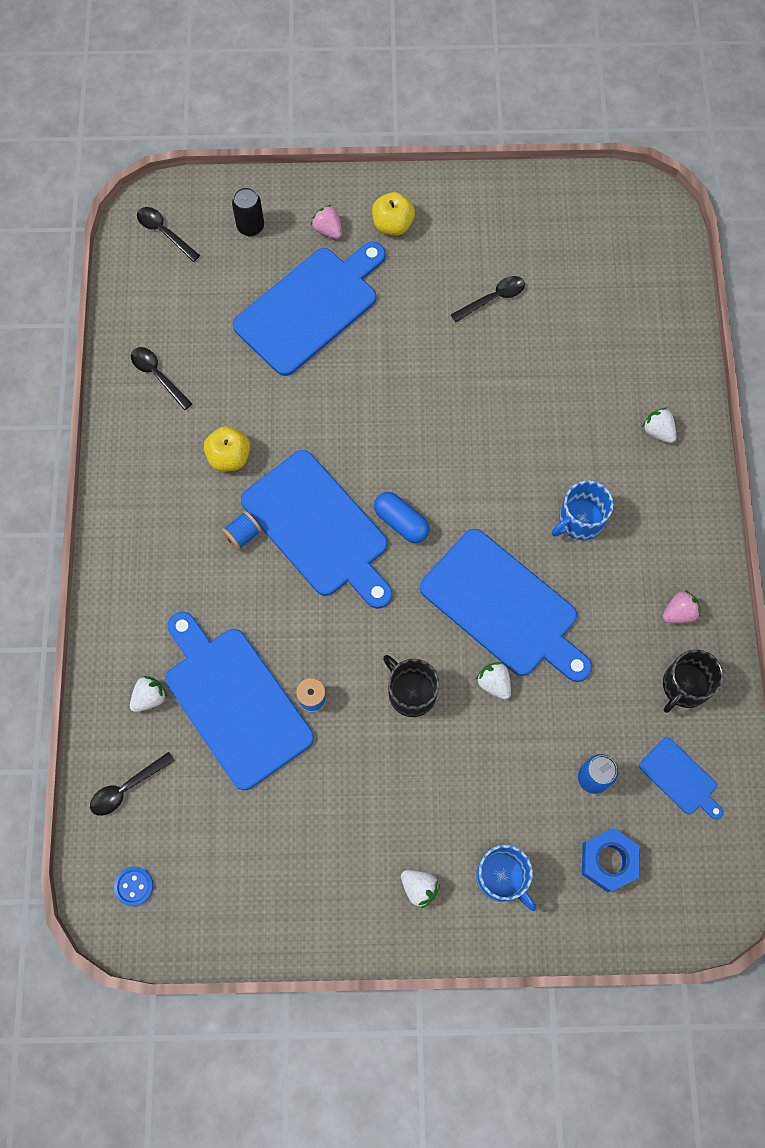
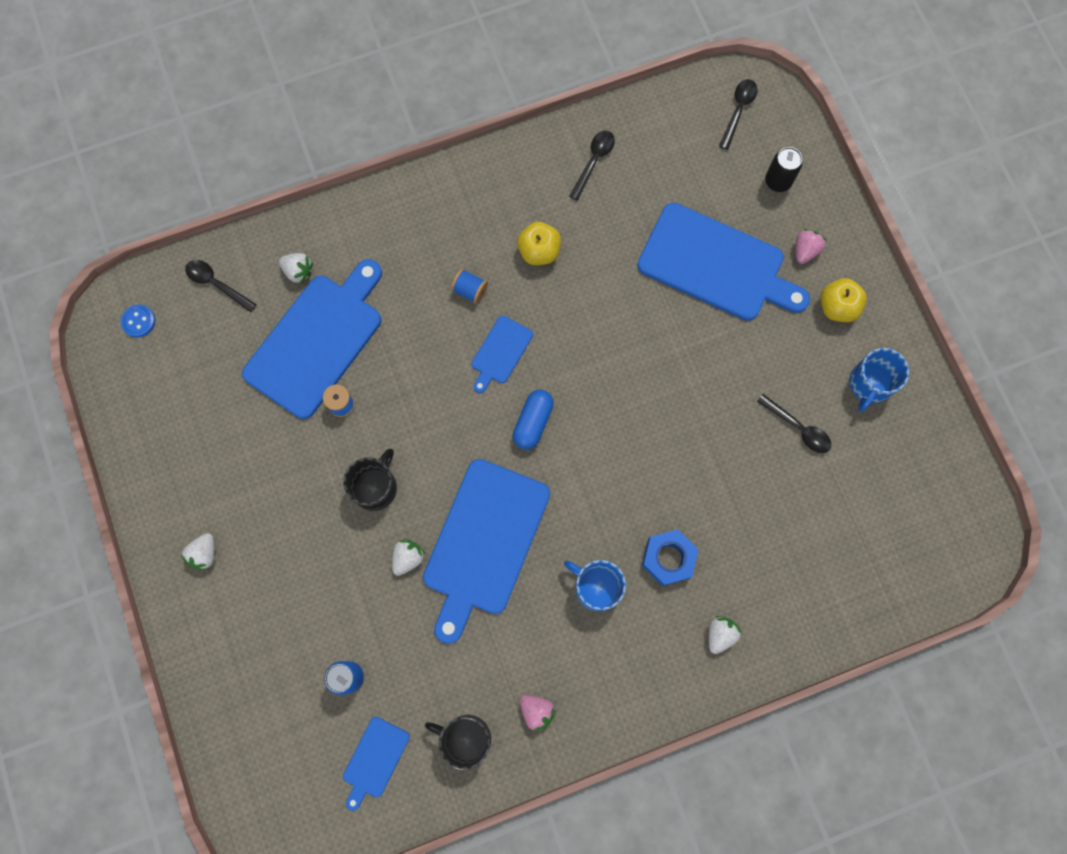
camera: 70 degrees right, 5 degrees up
(319, 528) = (500, 352): blue cutting board -> blue cutting board, size x0.47
(502, 877) = (234, 623): blue mug -> blue mug (870, 384)
(608, 861) = (277, 715): blue nut -> blue nut (668, 558)

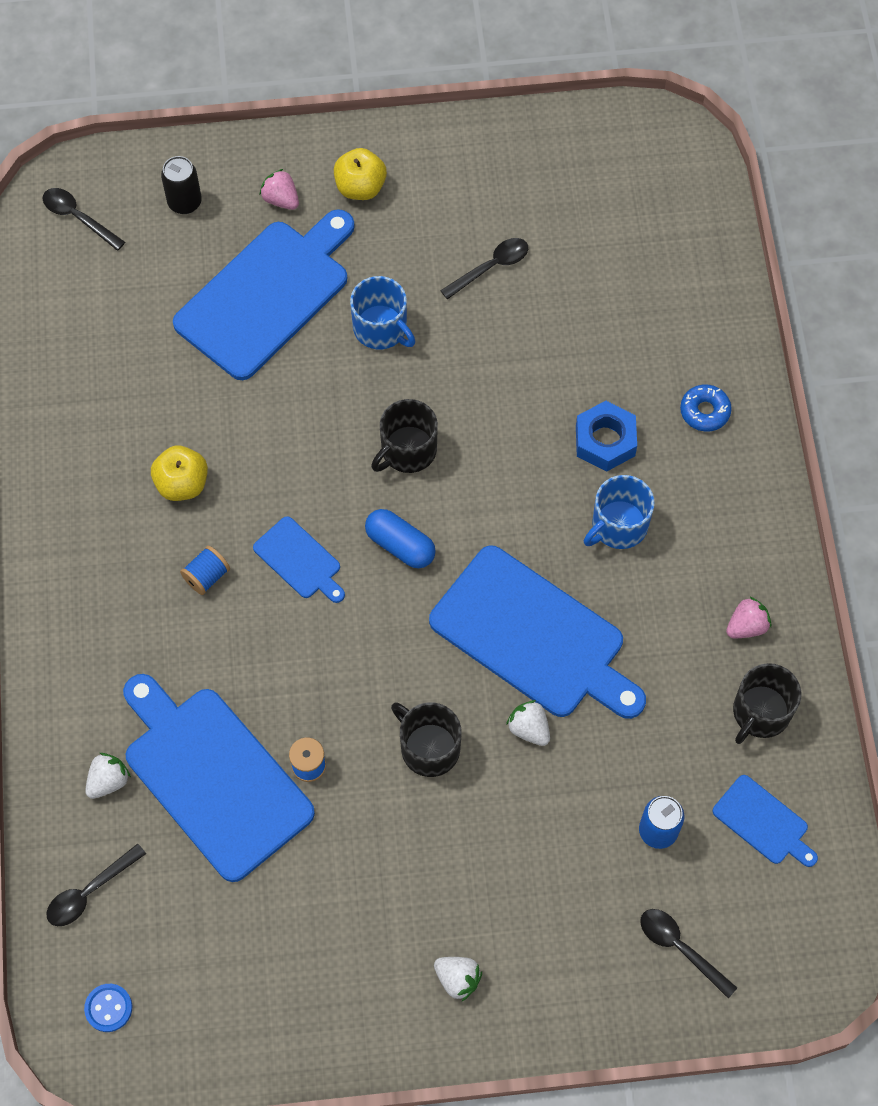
camera: 75 degrees left, 10 degrees down
(593, 161) = (85, 392): black spoon -> black spoon (680, 948)
(614, 406) = (407, 450): none -> black mug
(720, 634) = (704, 411): white strawberry -> blue donut
(870, 384) = (461, 182): blue mug -> blue mug (381, 328)

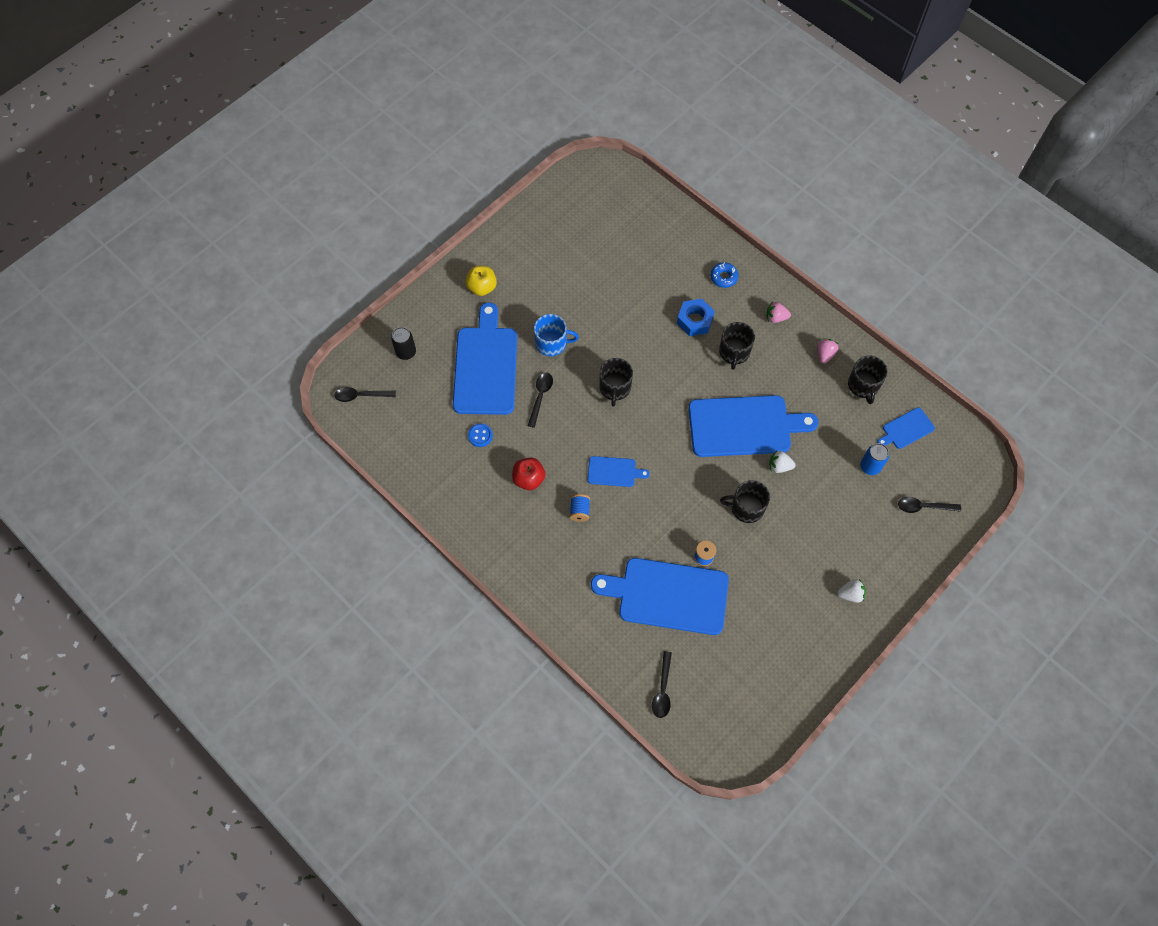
camera: 40 degrees left, 0 degrees up
(108, 781) = (623, 635): white strawberry -> none
(108, 1008) = (720, 732): blue button -> blue button (480, 435)
(182, 484) = (529, 479): yellow apple -> red apple
(281, 199) = (450, 319): pink strawberry -> pink strawberry (776, 317)
(400, 545) = (651, 431): blue capsule -> none
(491, 267) = (574, 281): black spoon -> black spoon (540, 396)
(618, 525) = (734, 352): blue mug -> black mug
(763, 822) = (906, 429): blue cutting board -> blue cutting board turned 150 degrees clockwise

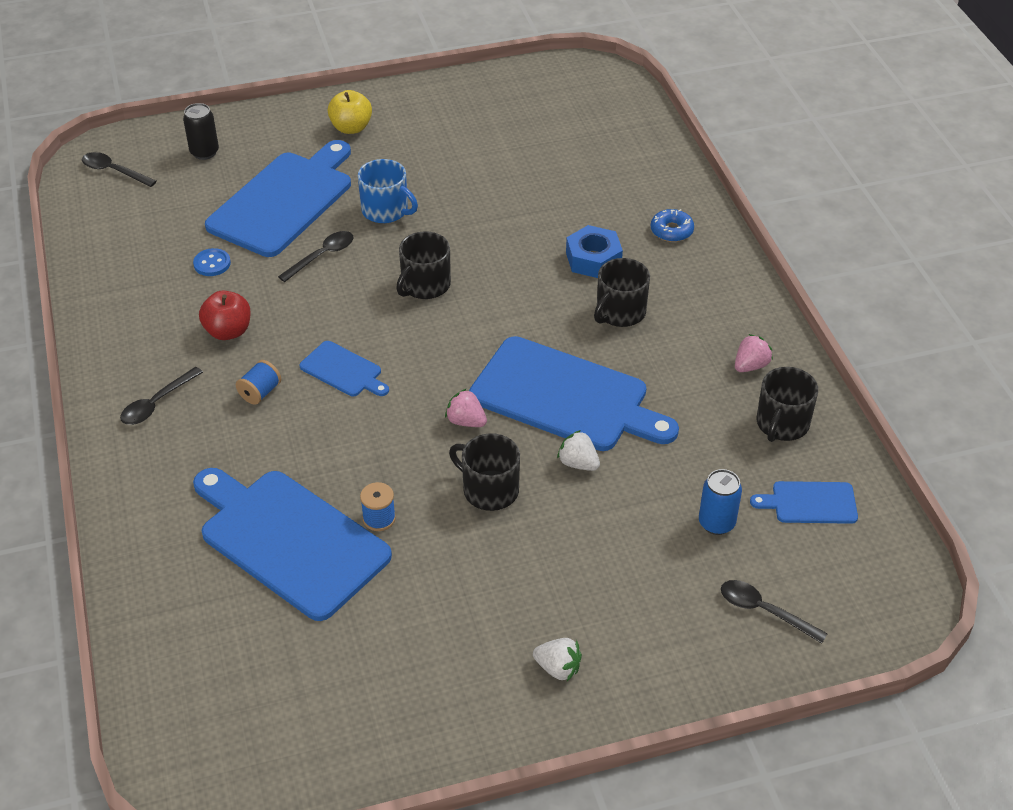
camera: 30 degrees right, 20 degrees down
(662, 690) = (179, 649): black spoon -> black spoon (157, 403)
(776, 317) = (710, 299): pink strawberry -> pink strawberry (466, 421)

